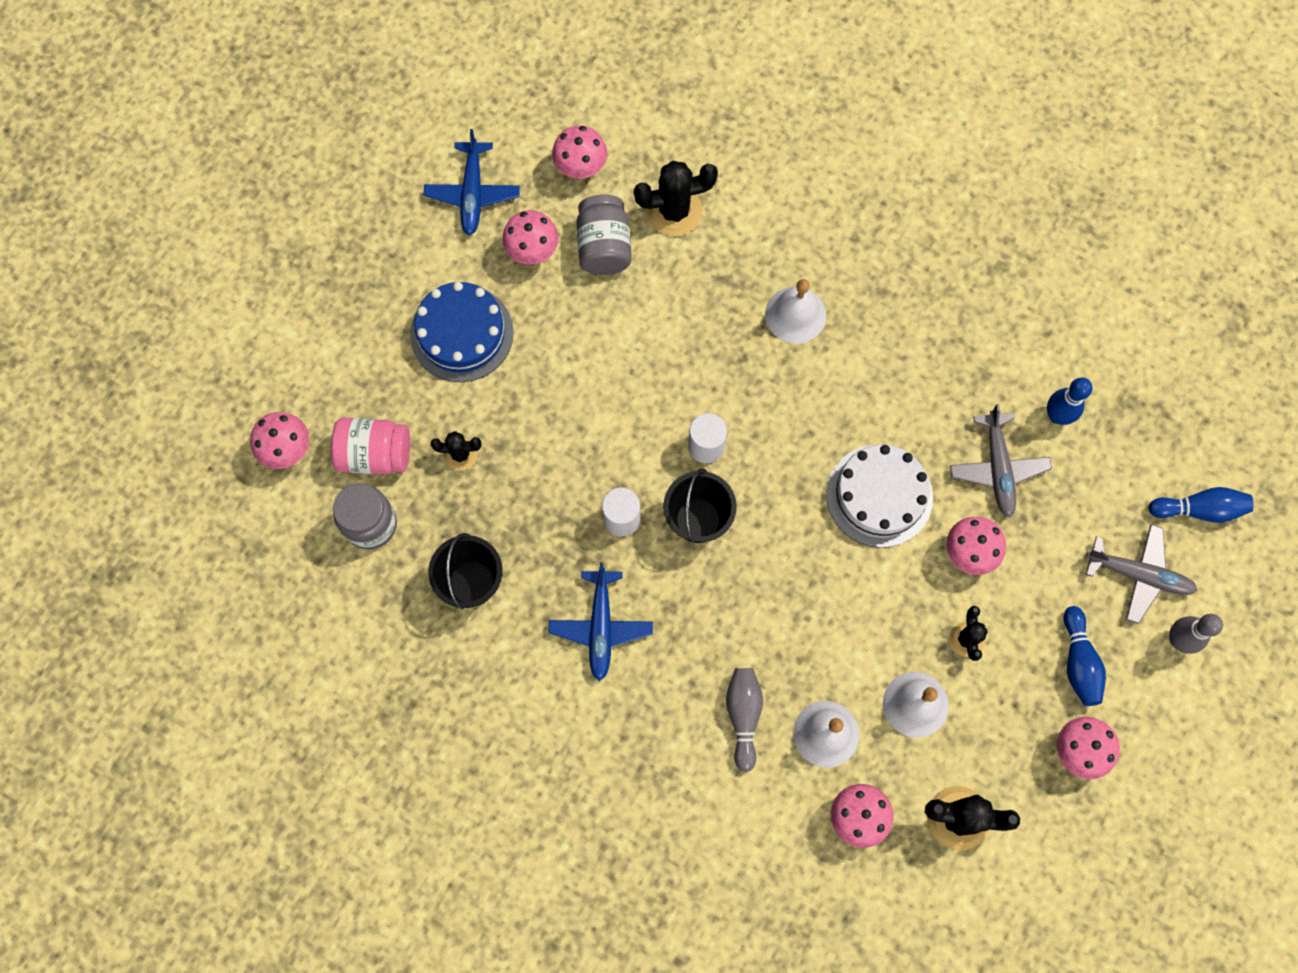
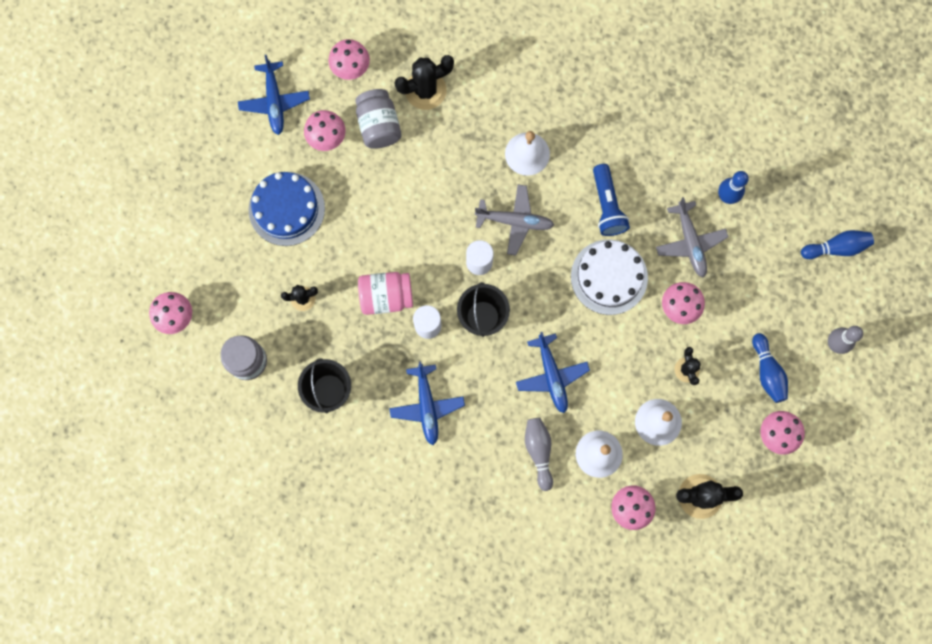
camera: 10 degrees left, 5 degrees up
(375, 454) = (241, 309): pink jar -> pink jar (386, 296)
(778, 615) = (551, 375): none -> blue plane
(892, 401) = (607, 206): none -> blue flashlight
(1138, 575) = (800, 302): grey plane -> grey plane (514, 221)

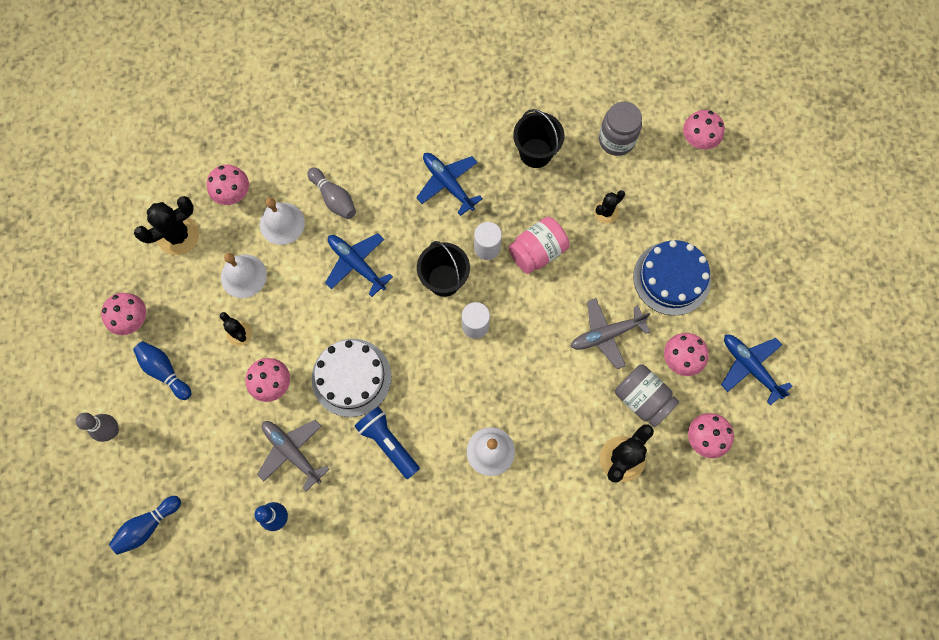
camera: 150 degrees right, 5 degrees down
(514, 221) = (465, 380): grey plane -> grey plane (606, 334)

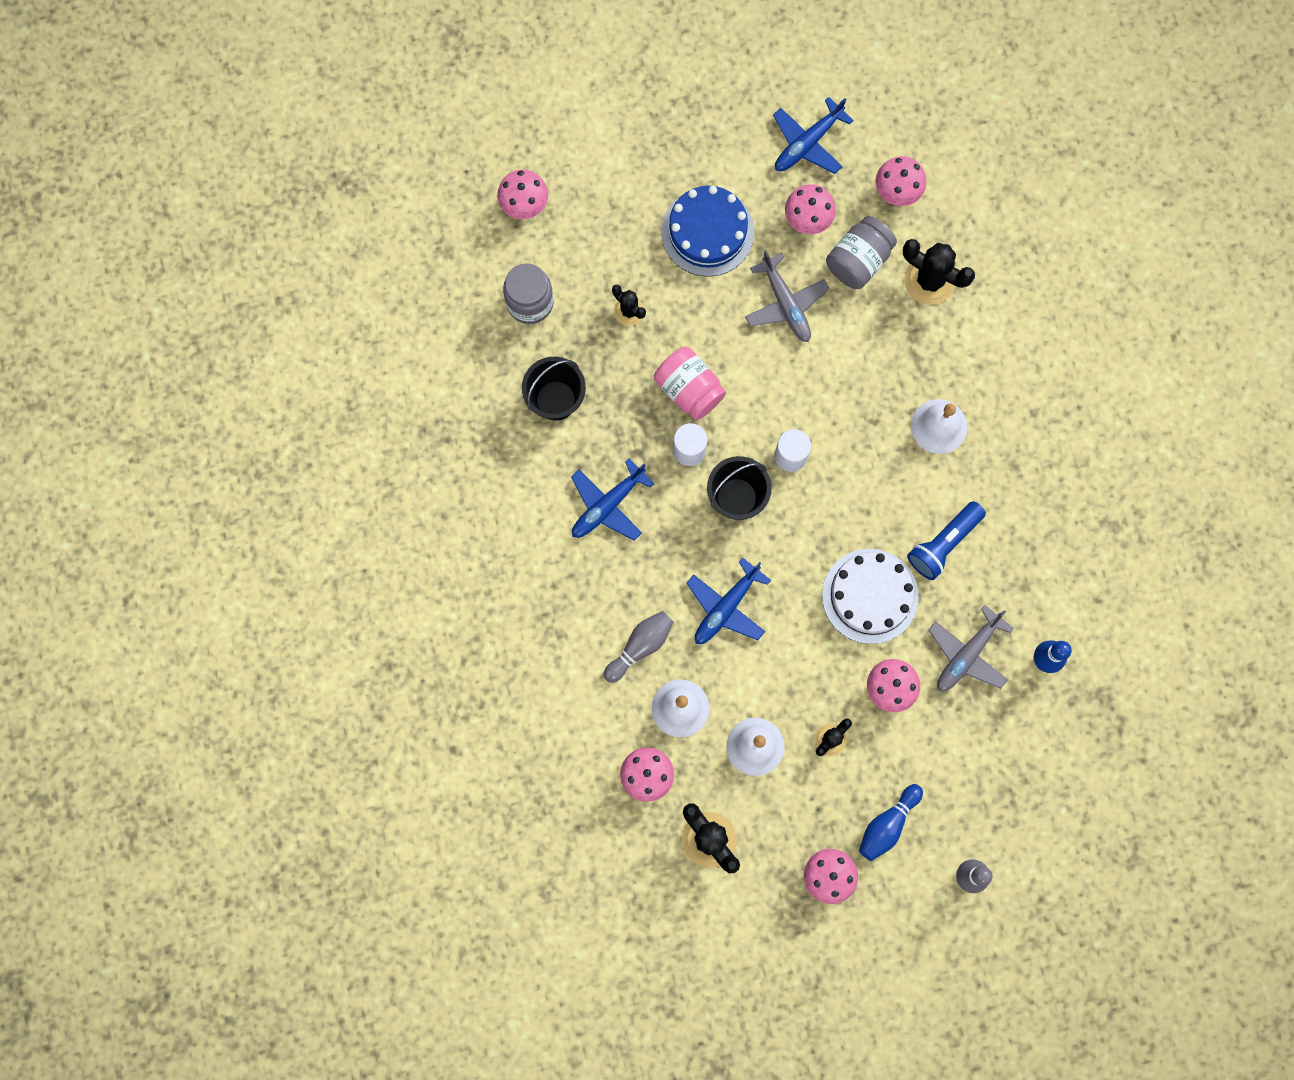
camera: 95 degrees left, 5 degrees up
(147, 526) = (1073, 811): blue bowling pin -> none

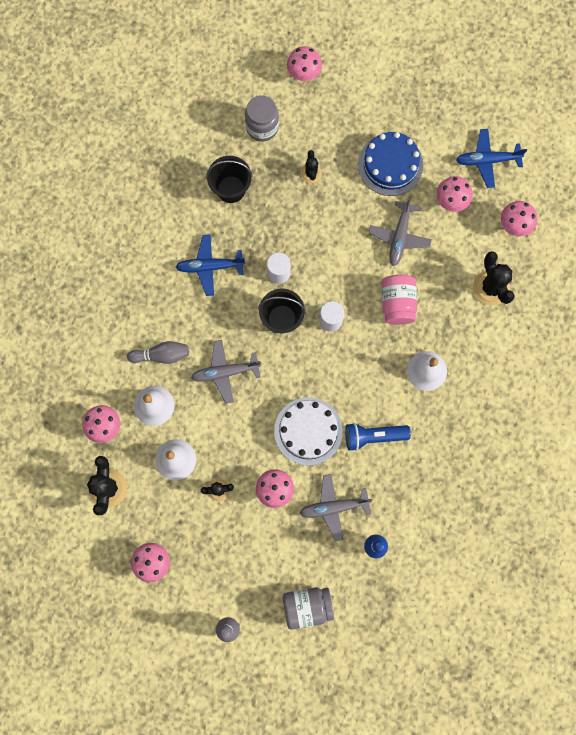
camera: 40 degrees right, 0 degrees up
(689, 389) = (307, 240): pink jar -> pink jar (397, 303)
(726, 607) = (225, 372): blue plane -> grey plane
(858, 260) = (460, 245): grey jar -> grey jar (307, 606)
(887, 824) = (209, 562): blue bowling pin -> none

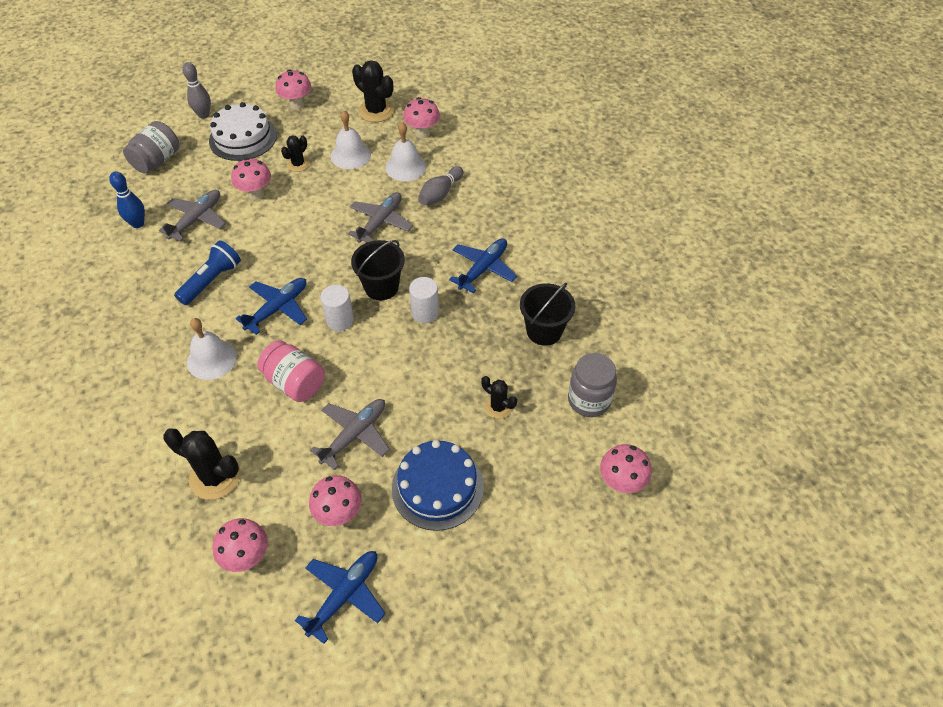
camera: 130 degrees right, 25 degrees down
(308, 431) = (271, 242): white cake -> white cake (243, 138)
(356, 369) = (277, 308): none -> blue plane
(399, 236) = (354, 435): grey plane -> grey plane turned 75 degrees clockwise

